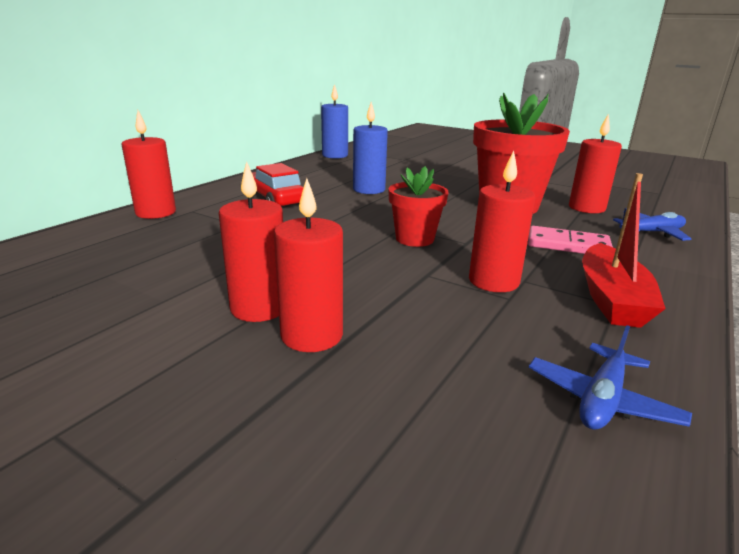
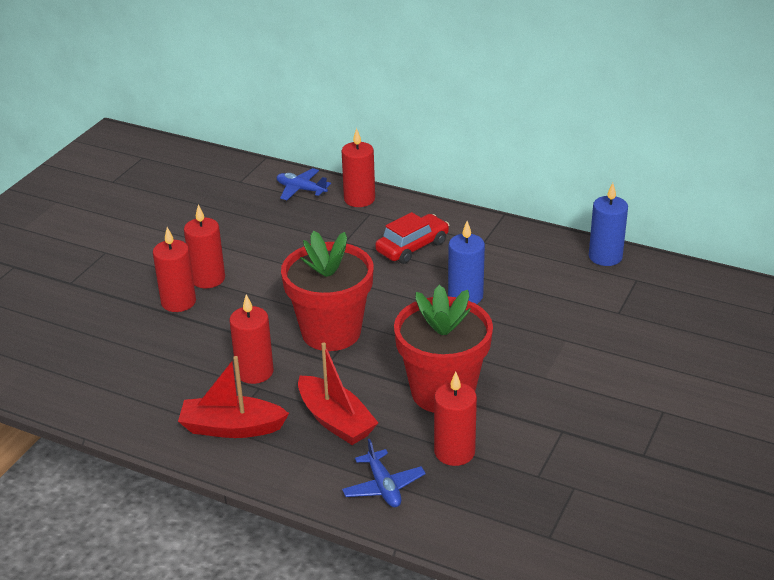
camera: 85 degrees right, 10 degrees up
(415, 239) = (331, 332): red flower pot -> red flower pot, size x1.81
(568, 245) = (335, 420): pink domino -> red boat
(602, 400) = (119, 402): blue plane -> blue plane (301, 190)

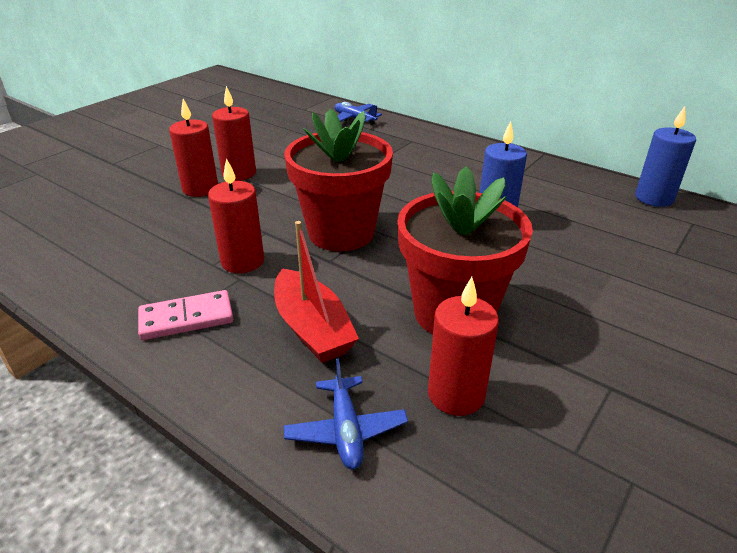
camera: 10 degrees right, 0 degrees up
(232, 427) = (186, 318): red boat -> pink domino
(359, 199) = (405, 130): red candle -> none
(412, 247) = (447, 169): red car -> none

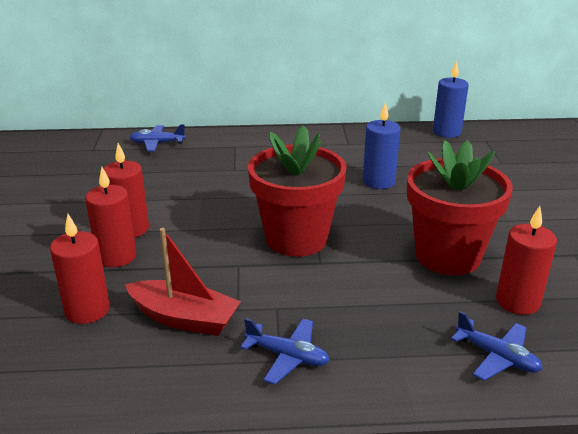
camera: 40 degrees left, 5 degrees down
(186, 318) = (287, 356): pink domino -> blue plane
(242, 261) = (258, 295): red candle -> red candle (87, 310)
(312, 328) = (383, 312): red boat -> red boat (184, 318)

